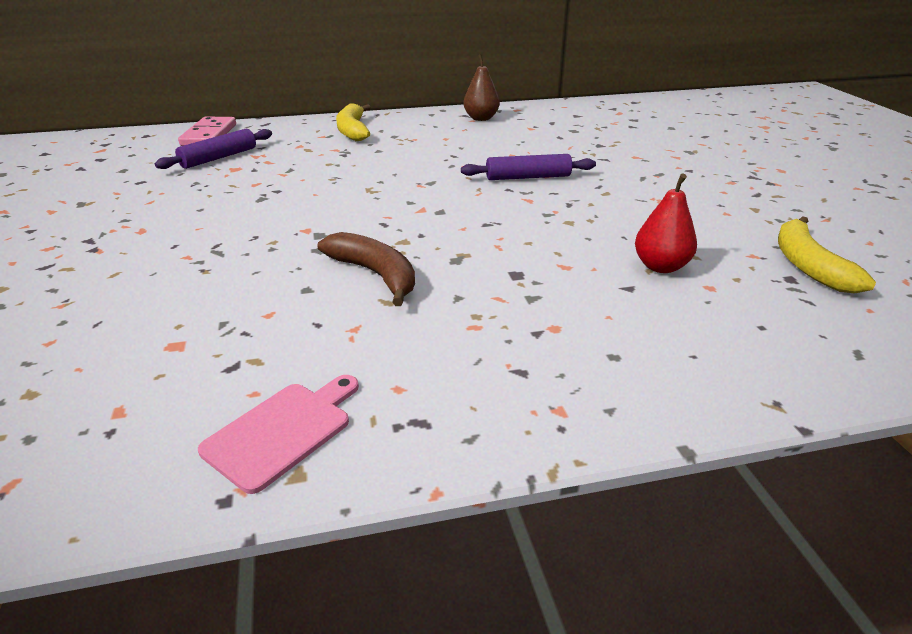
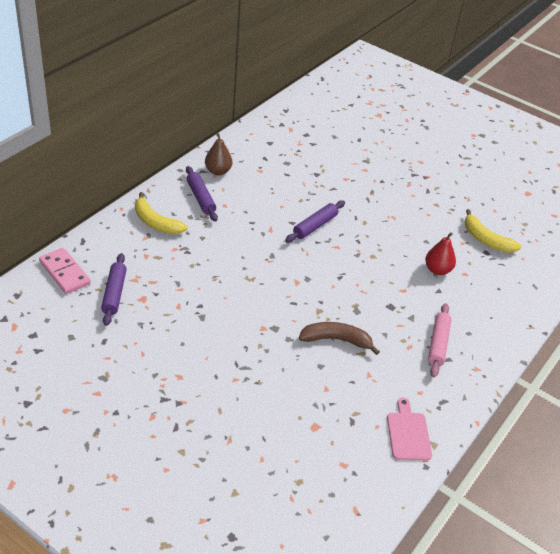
camera: 45 degrees left, 10 degrees up
(428, 128) = (200, 198): none -> purple rolling pin
(531, 344) = (438, 344): none -> pink rolling pin

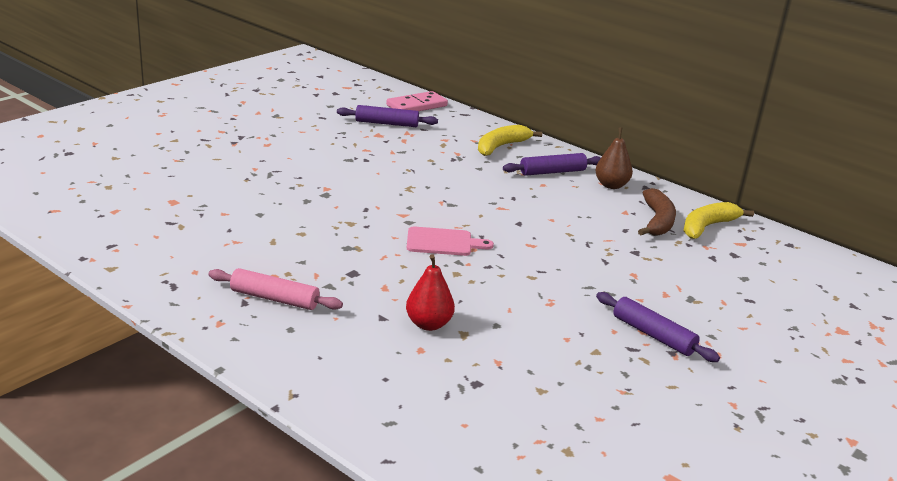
camera: 95 degrees right, 15 degrees down
(315, 226) = (514, 238): purple rolling pin -> purple rolling pin (653, 335)
(336, 340) = (298, 228): brown banana -> brown banana (657, 221)
(408, 433) = (135, 253): pink cutting board -> pink cutting board (443, 242)
(486, 240) = (510, 389): yellow banana -> yellow banana (707, 227)

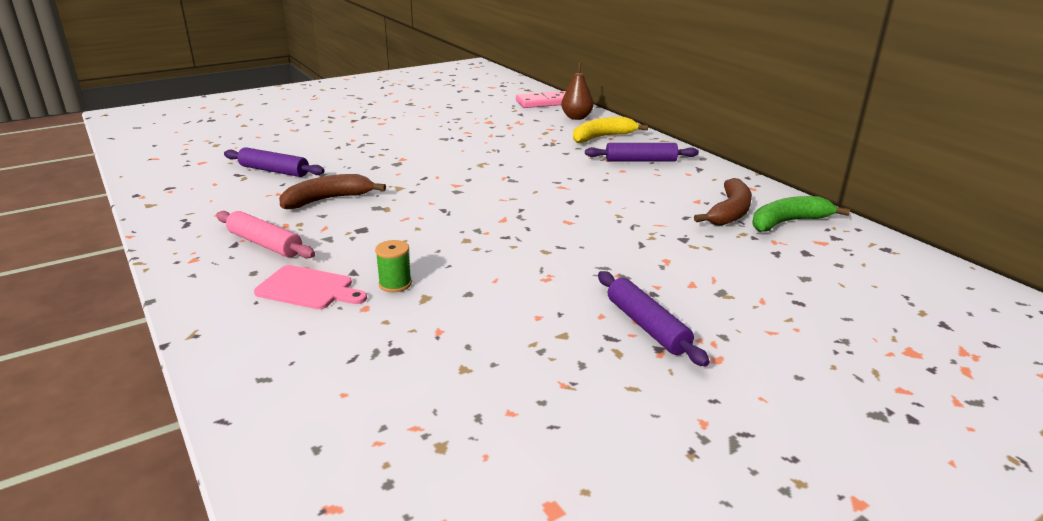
camera: 20 degrees right, 0 degrees up
(292, 244) = (328, 200): none -> brown banana
(386, 123) = (504, 114): purple rolling pin -> purple rolling pin (274, 171)
(428, 324) = (395, 284): red pear -> green spool
(443, 242) = (476, 211): pink cutting board -> pink cutting board (308, 289)
(611, 185) = (697, 176): brown pear -> brown pear (576, 117)
(707, 227) = (788, 222): yellow banana -> green banana

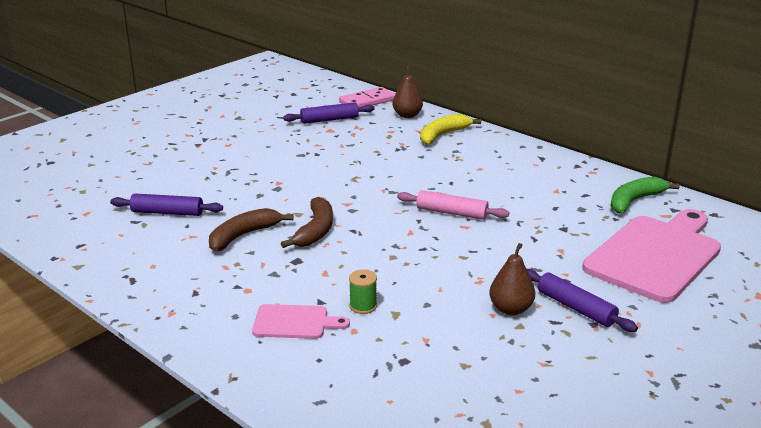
camera: 15 degrees left, 0 degrees up
(265, 244) = (223, 288): pink rolling pin -> pink rolling pin (451, 212)
(564, 314) = (510, 309): none -> brown pear
(640, 160) = (489, 156): purple rolling pin -> purple rolling pin (329, 120)
(729, 212) = (586, 198): brown banana -> brown banana (315, 230)
(785, 283) = (655, 255): none -> pink cutting board

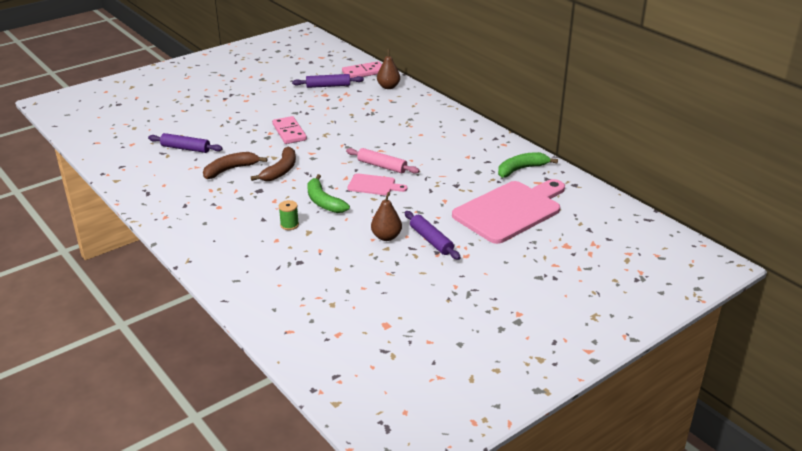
camera: 10 degrees right, 5 degrees up
(295, 322) = (241, 231): pink cutting board -> pink cutting board (374, 185)
(304, 179) = (289, 132): none -> pink domino
(396, 268) = (323, 202): none -> green banana
(443, 135) = (407, 105): yellow banana -> none

